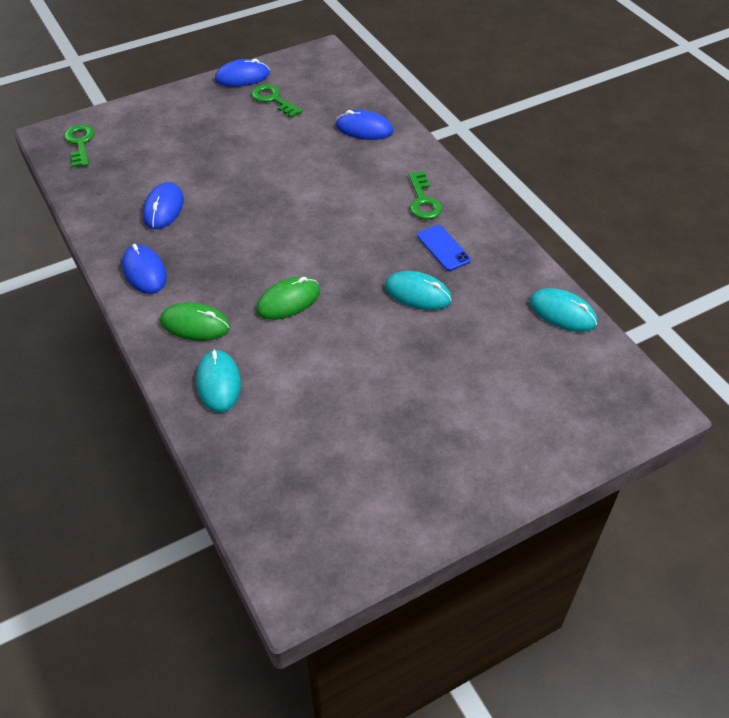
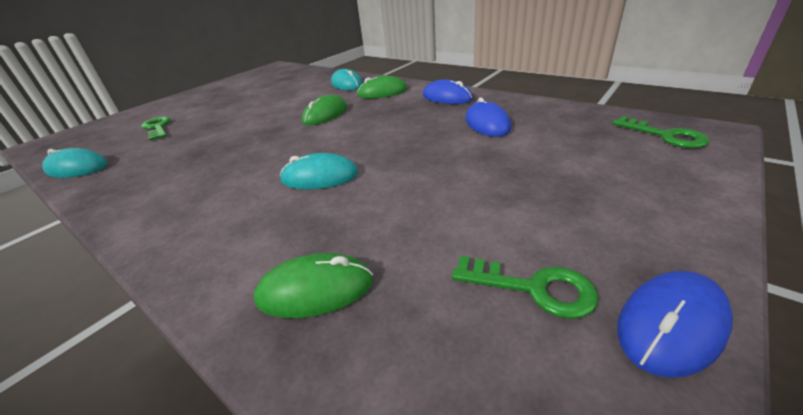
camera: 160 degrees right, 15 degrees down
(364, 129) = (315, 289): blue mouse -> green mouse
(418, 293) = (216, 144): turquoise mouse -> turquoise mouse (320, 177)
(423, 201) = (203, 211): green key -> green key (157, 128)
(443, 248) = (185, 177): blue phone -> none

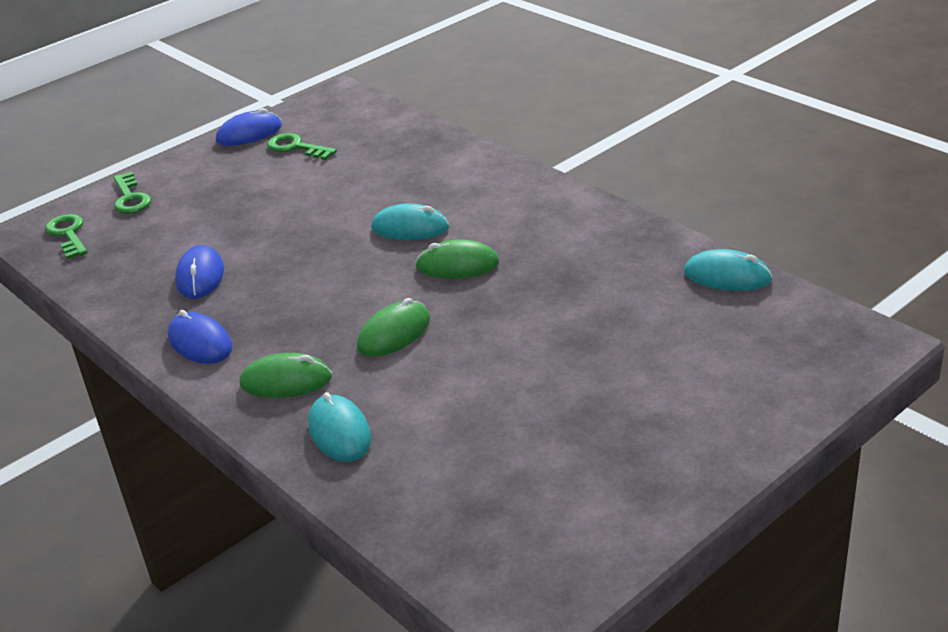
camera: 170 degrees left, 0 degrees up
(157, 128) = (678, 349): green key -> green key (130, 198)
(315, 289) = (418, 153): green mouse -> green mouse (457, 265)

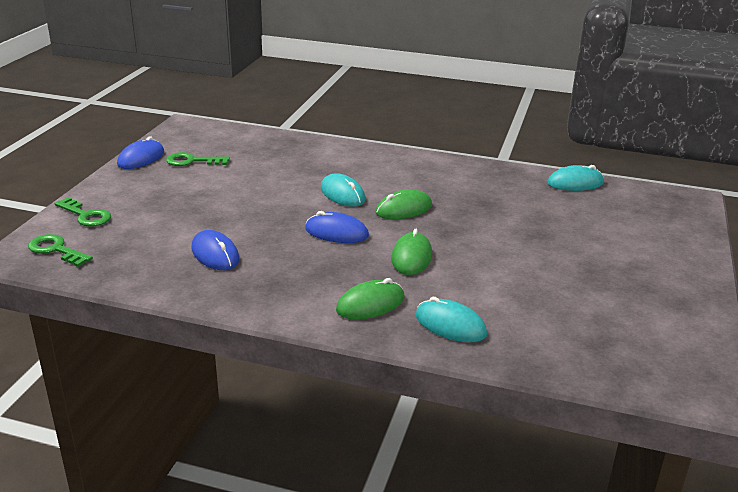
camera: 35 degrees left, 5 degrees down
(200, 342) = (270, 296): blue mouse -> blue mouse (336, 232)
(410, 228) = (342, 194): turquoise mouse -> turquoise mouse turned 75 degrees clockwise

